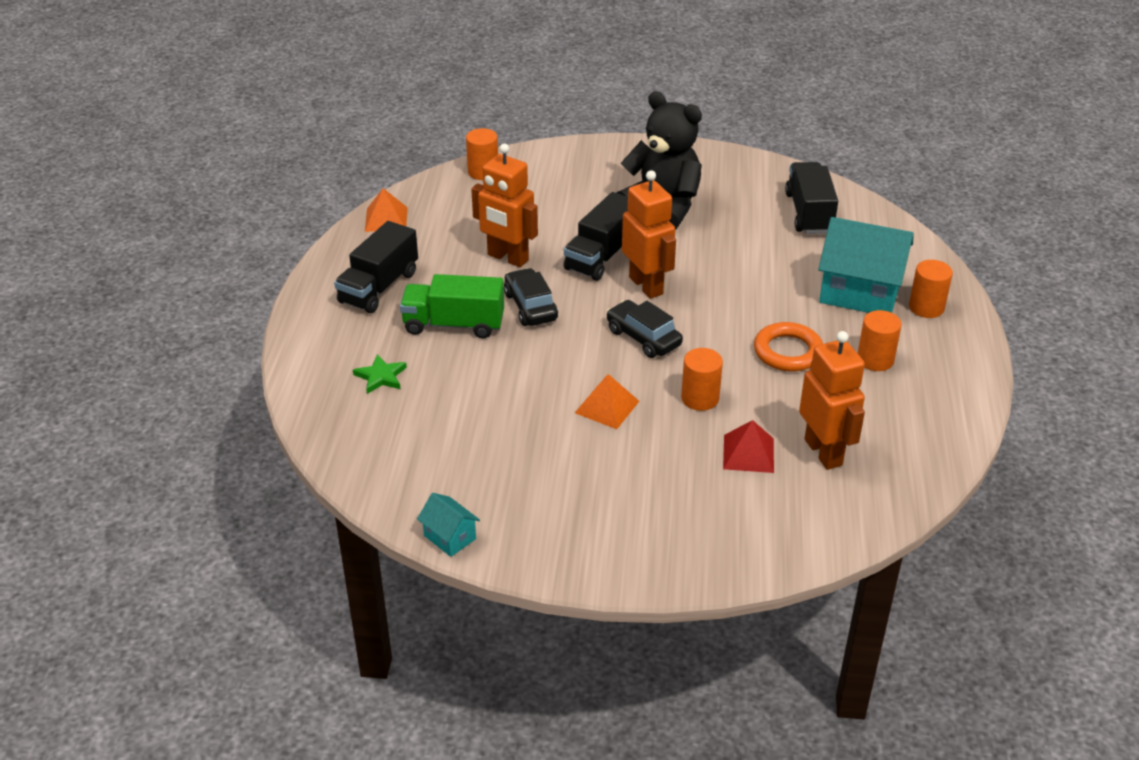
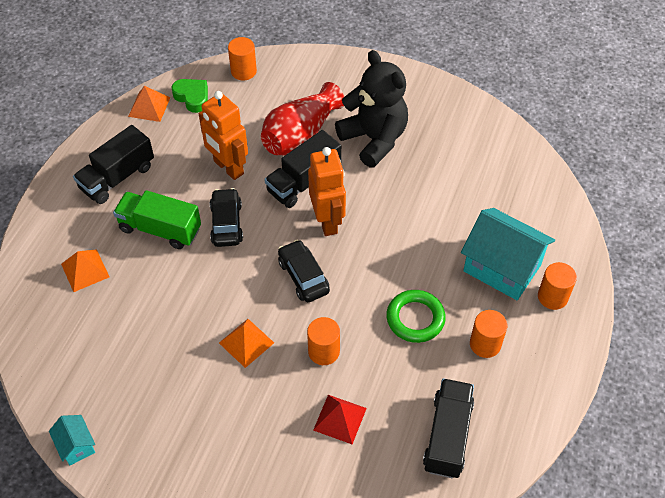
camera: 15 degrees right, 15 degrees up
(381, 376) = (85, 270): green star -> orange pyramid
(434, 203) = (192, 97): none -> green heart
(577, 217) = (300, 135): none -> red vase
(788, 352) = (415, 318): orange ring -> green ring
(809, 213) = (494, 170): black truck -> black truck (447, 436)
(824, 452) = (401, 433): orange robot -> none

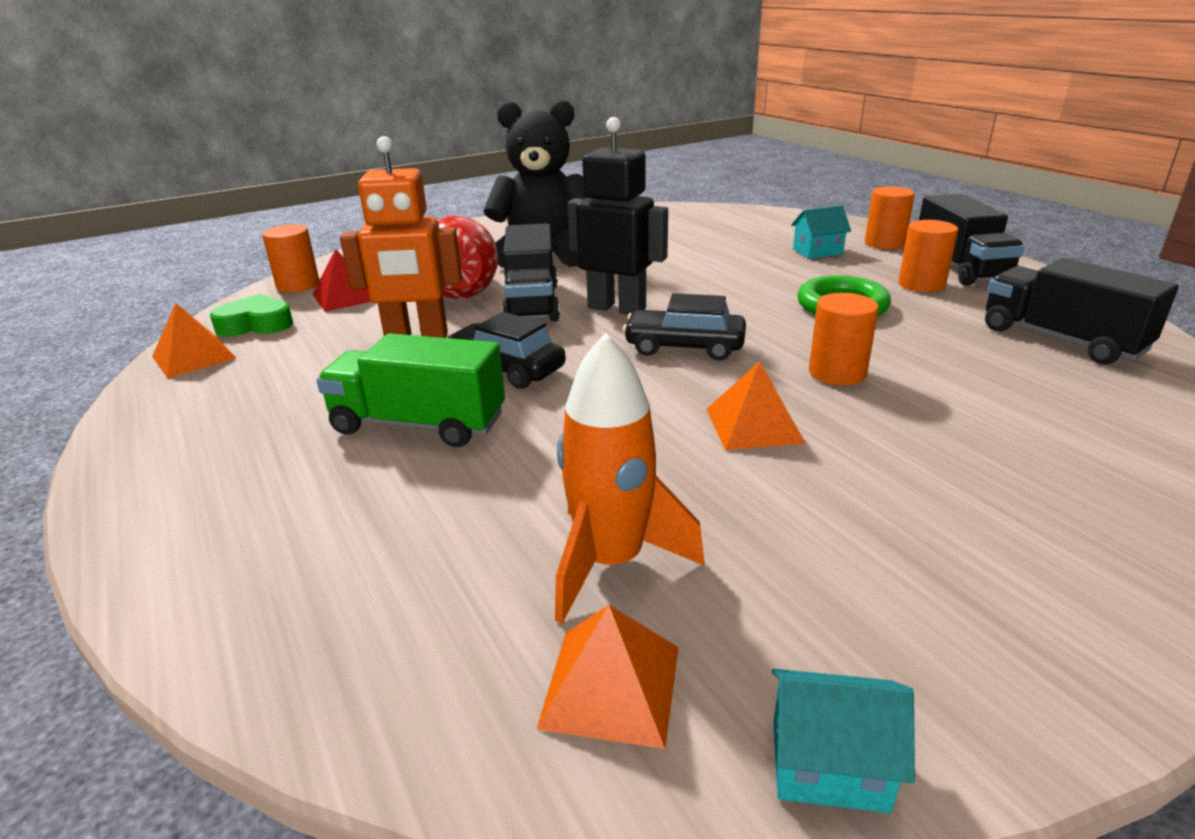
camera: 50 degrees left, 25 degrees down
(85, 270) = (362, 538): orange pyramid -> orange pyramid (611, 685)
(117, 177) = (247, 427): black truck -> black truck (960, 268)
(122, 347) = (611, 562): none -> orange rocket
(160, 229) = (418, 424): green truck -> green truck turned 45 degrees clockwise
(327, 221) = (617, 308): orange robot -> black robot
(340, 419) = (981, 399): red pyramid -> red pyramid (346, 296)
(502, 268) = (817, 251): turquoise house -> turquoise house, size x0.47

